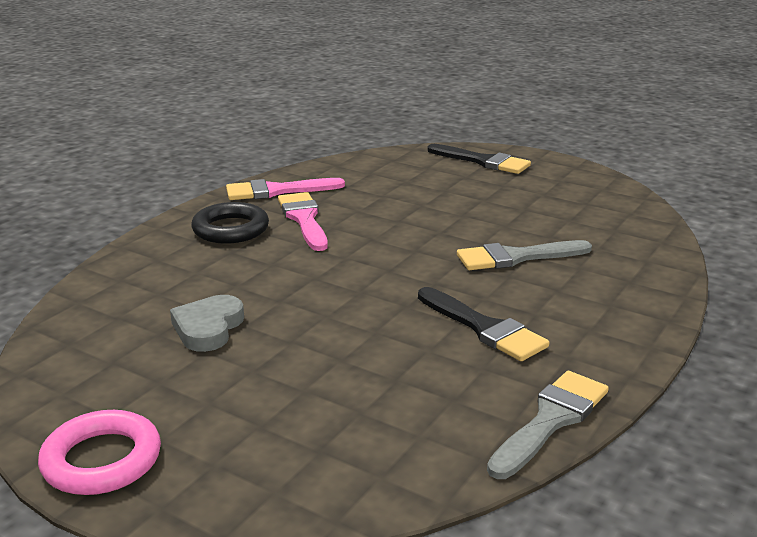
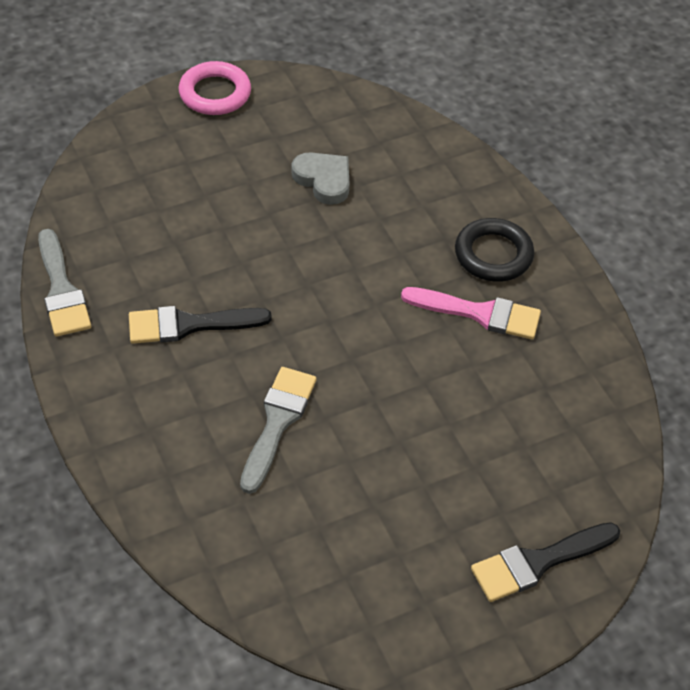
camera: 120 degrees right, 25 degrees up
(277, 191) = (568, 324): pink brush -> none

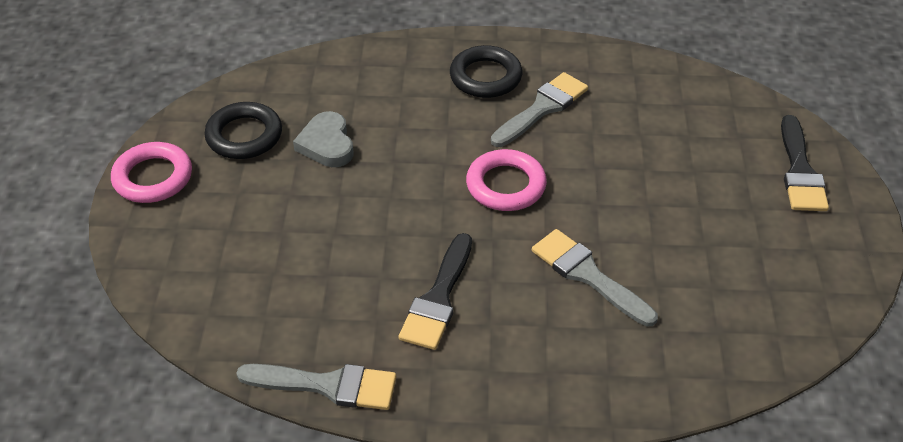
camera: 60 degrees left, 5 degrees down
(298, 124) = (244, 135): none -> black ring
(323, 180) = (327, 144): grey heart -> grey heart turned 90 degrees counterclockwise
(354, 322) = (506, 185): none -> pink ring
(479, 313) = (542, 108): pink brush -> grey brush

